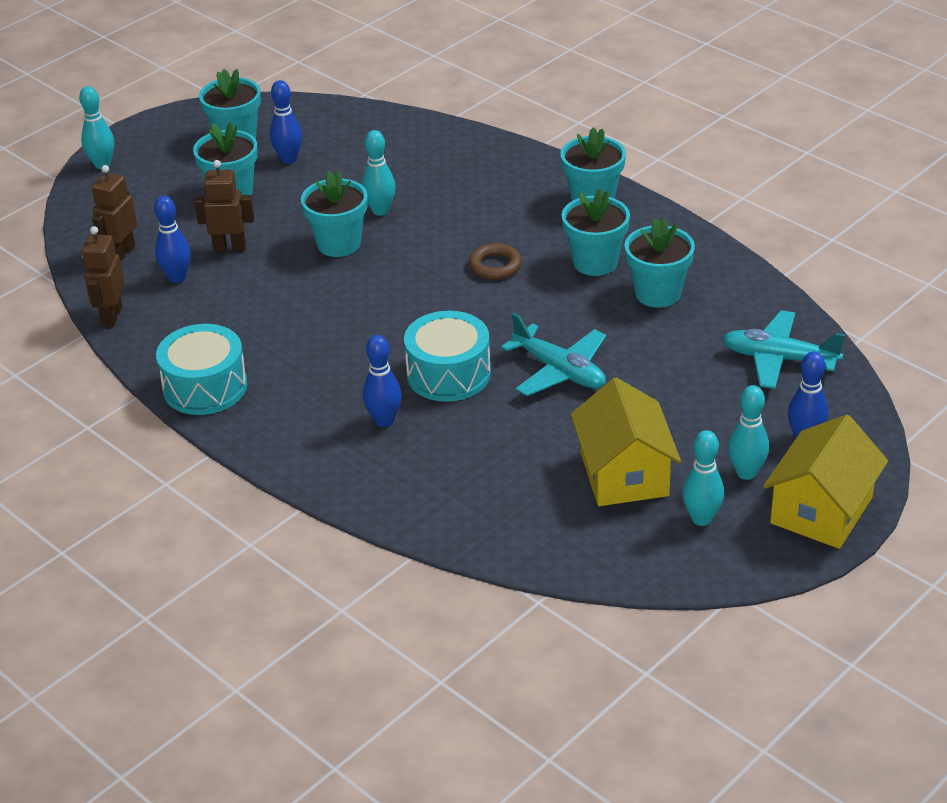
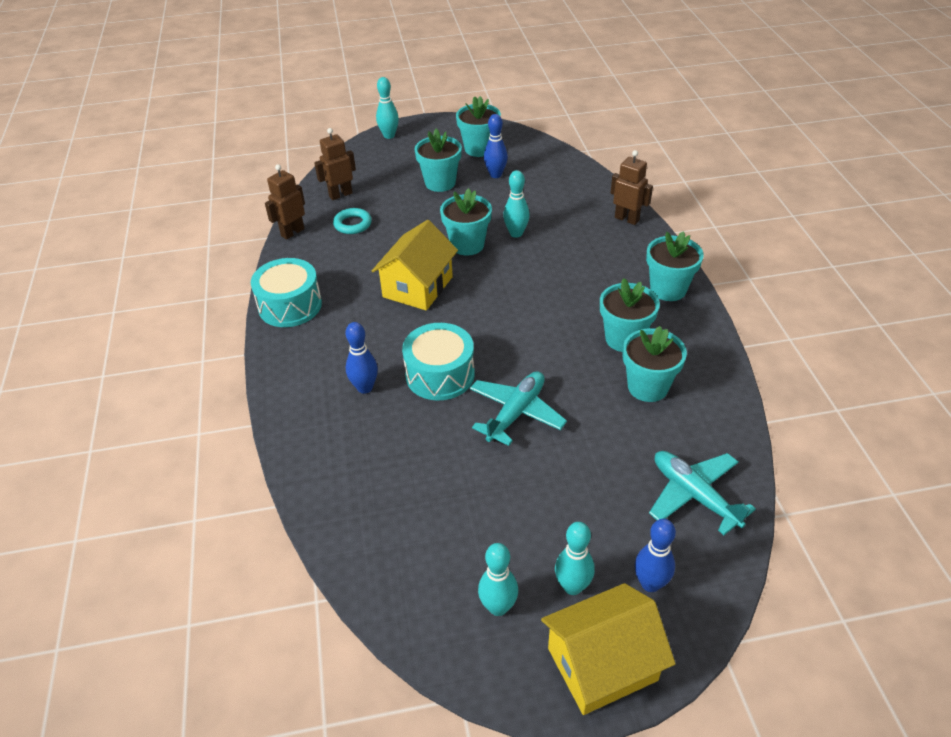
camera: 35 degrees right, 5 degrees up
(177, 277) = (352, 224): blue bowling pin -> turquoise ring
(230, 248) = (401, 218): brown robot -> brown robot (627, 219)
(495, 266) = (551, 308): brown ring -> none
(559, 371) = (516, 413): turquoise plane -> turquoise plane turned 135 degrees counterclockwise
(624, 474) = (479, 528): yellow house -> yellow house (417, 287)

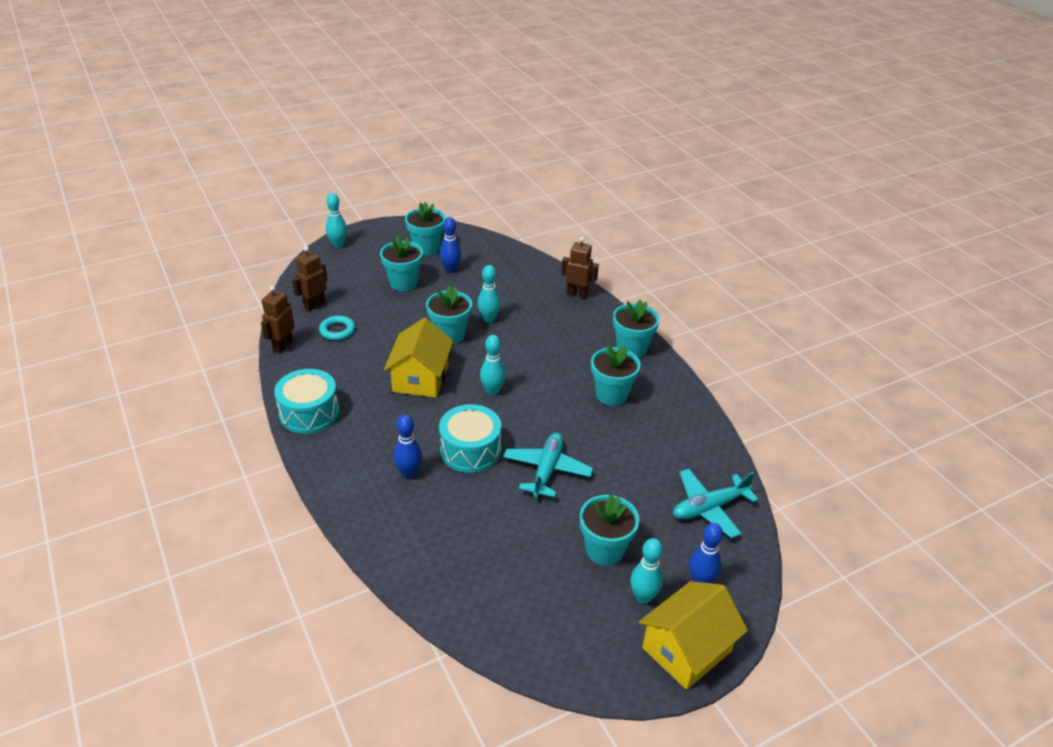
camera: 20 degrees left, 5 degrees down
(498, 607) = (592, 626): turquoise bowling pin -> turquoise bowling pin (492, 391)
(647, 387) = (644, 430): turquoise flower pot -> turquoise flower pot (605, 550)
(694, 495) = (709, 508): turquoise plane -> turquoise plane turned 60 degrees counterclockwise

